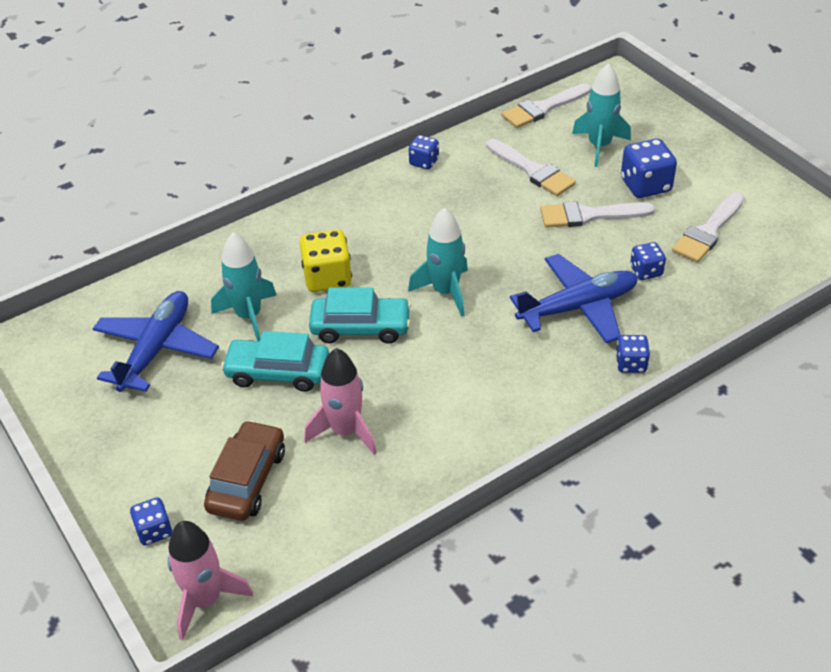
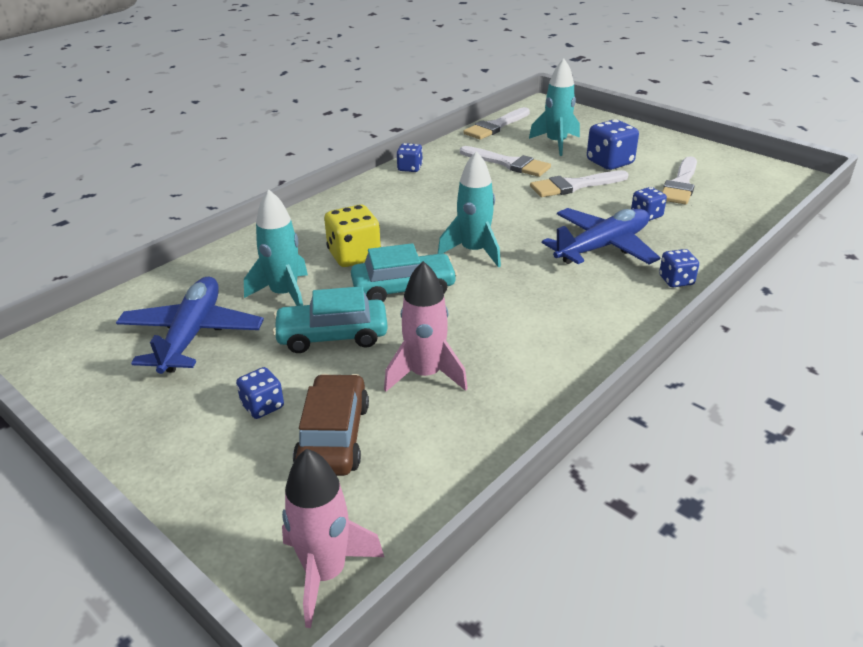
camera: 15 degrees left, 10 degrees down
(154, 531) = (237, 508): blue dice -> blue dice (263, 406)

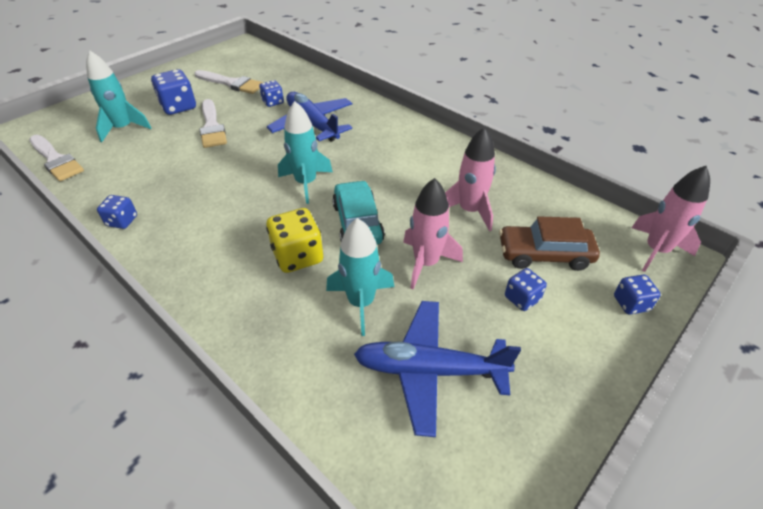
camera: 90 degrees left, 10 degrees up
(332, 335) = (426, 263): turquoise car -> pink rocket
(508, 163) = (150, 157): white brush -> none
(676, 280) = (360, 103): blue dice -> blue dice (630, 303)

